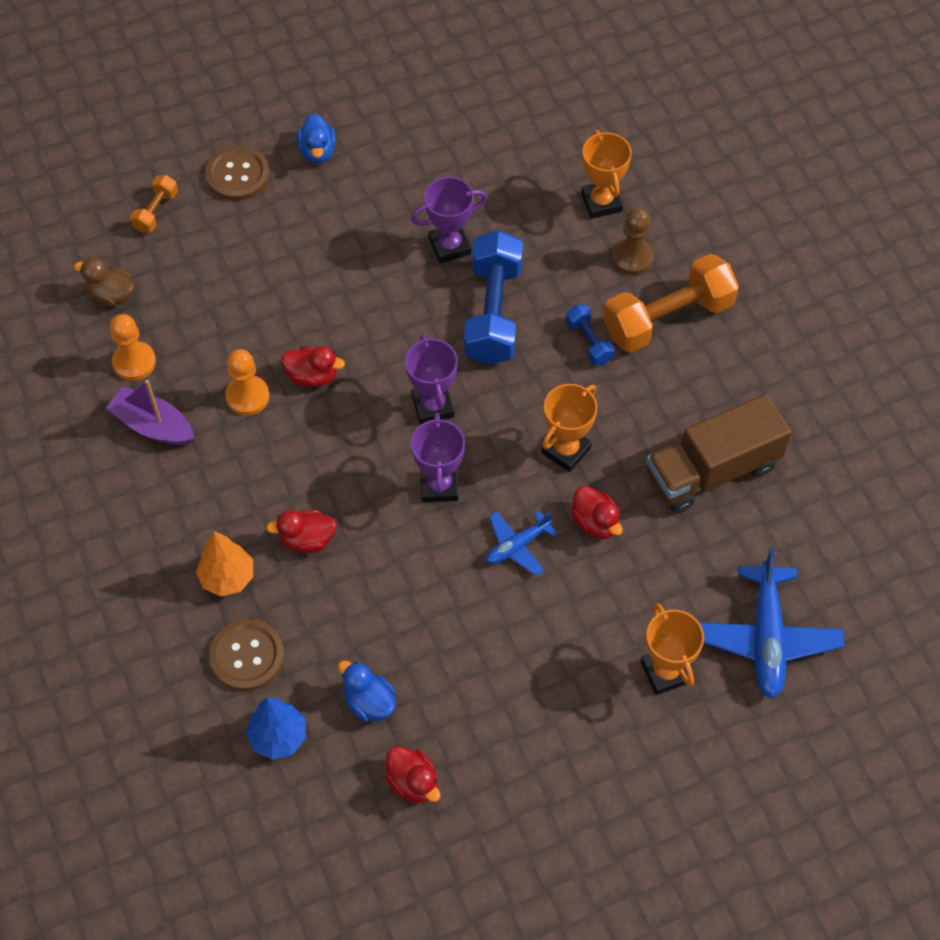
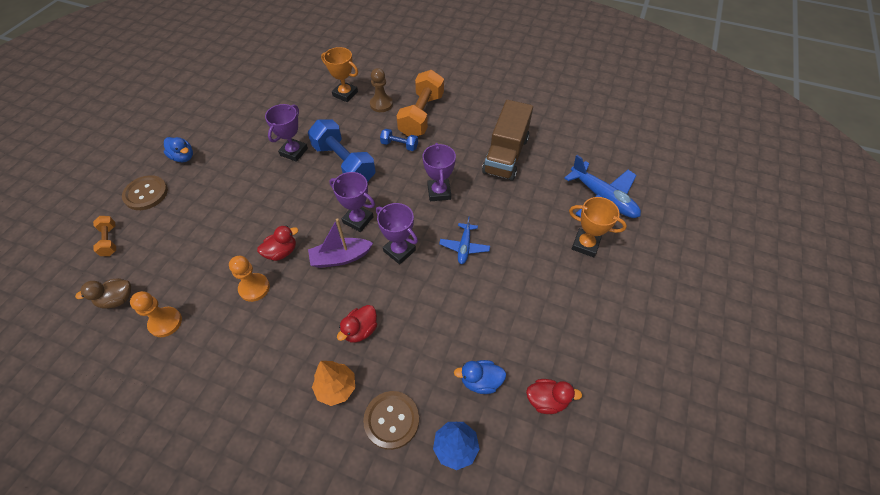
camera: 45 degrees left, 5 degrees down
(153, 425) = (210, 346): purple boat -> purple boat (340, 257)
(566, 450) = (439, 192): orange trophy -> purple trophy
(595, 522) = (485, 210): red duck -> none

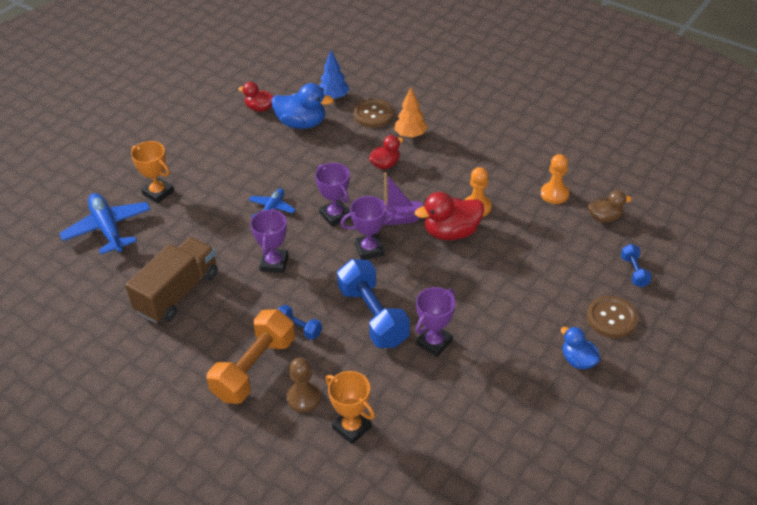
camera: 165 degrees left, 10 degrees down
(109, 240) = (634, 271): orange dumbbell -> blue dumbbell
(281, 252) = (451, 232): red duck -> red duck, size x1.63
(358, 220) = (369, 249): purple trophy -> purple trophy turned 60 degrees counterclockwise
(480, 381) = (301, 123): blue duck -> blue duck, size x1.63

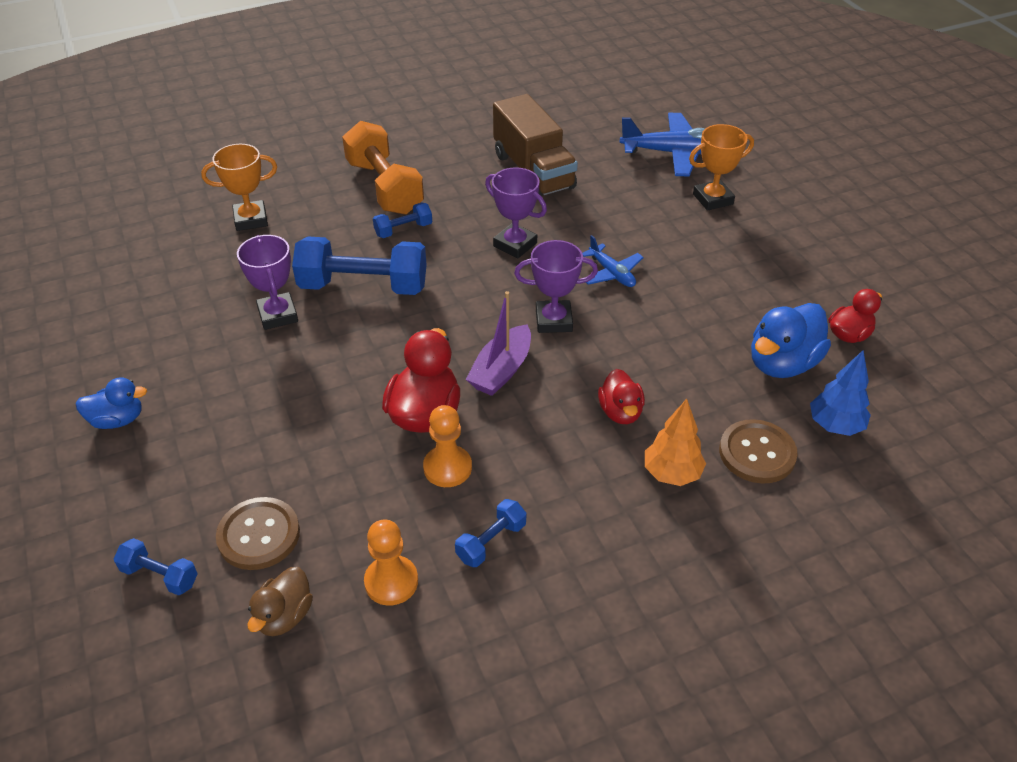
camera: 120 degrees right, 0 degrees up
(303, 398) = (317, 204): brown pawn -> none
(369, 249) = (466, 325): purple trophy -> none
(503, 174) = (491, 542): none -> blue dumbbell
(611, 318) = (127, 493): brown button -> brown button (259, 535)

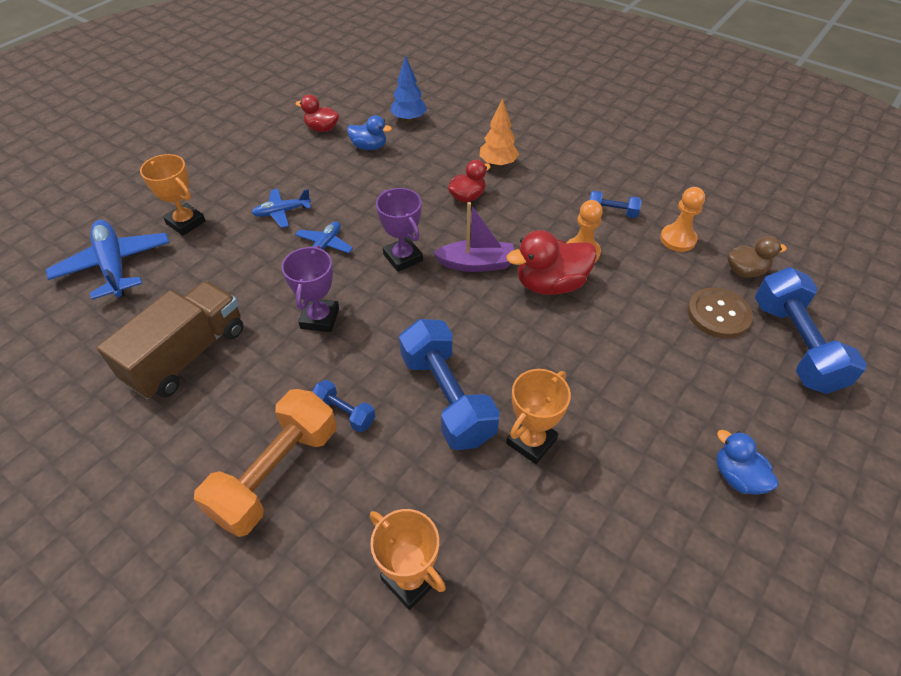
camera: 120 degrees left, 5 degrees up
(160, 576) = (795, 345): blue dumbbell -> blue dumbbell, size x2.08
(278, 315) = (531, 441): purple trophy -> orange trophy
(689, 260) = (282, 212): none -> blue plane
(757, 453) = (454, 139): brown button -> none
(782, 363) = (369, 147): blue duck -> blue duck, size x0.61

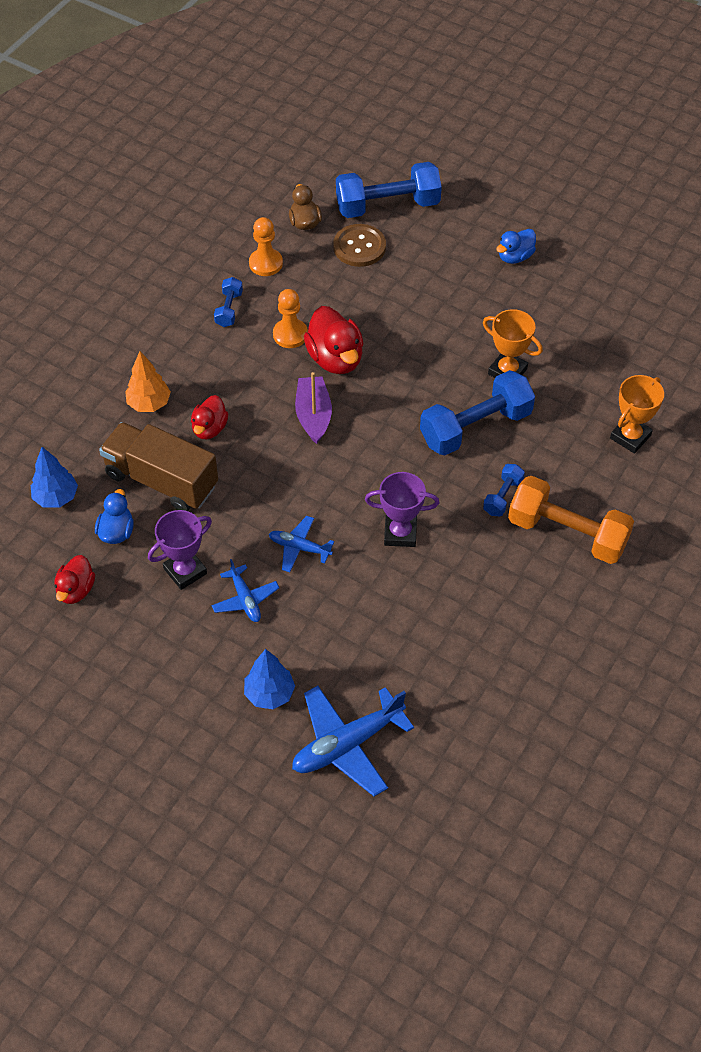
camera: 95 degrees left, 5 degrees up
(186, 222) = (269, 694): orange trophy -> blue tree
(187, 355) = (460, 633): brown truck -> brown truck (161, 480)
(403, 257) = (310, 476): purple trophy -> purple trophy (185, 571)
(467, 197) = (209, 428): red duck -> red duck turned 120 degrees counterclockwise

